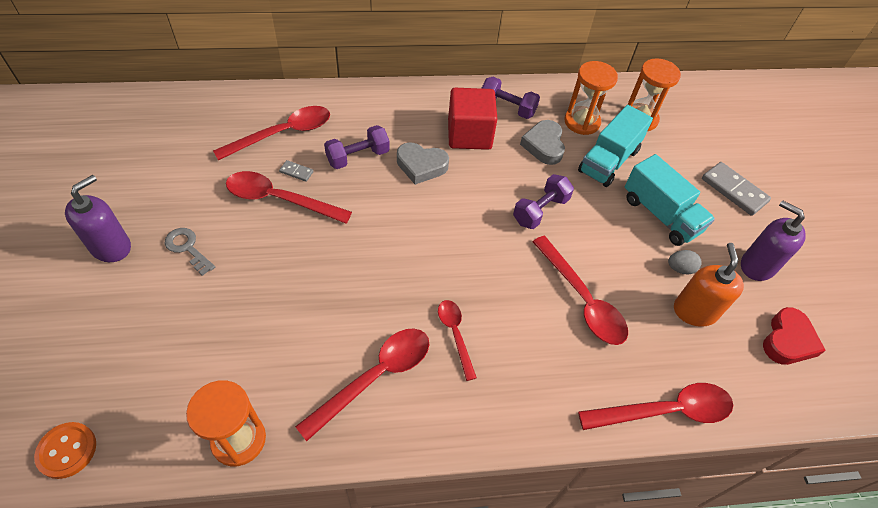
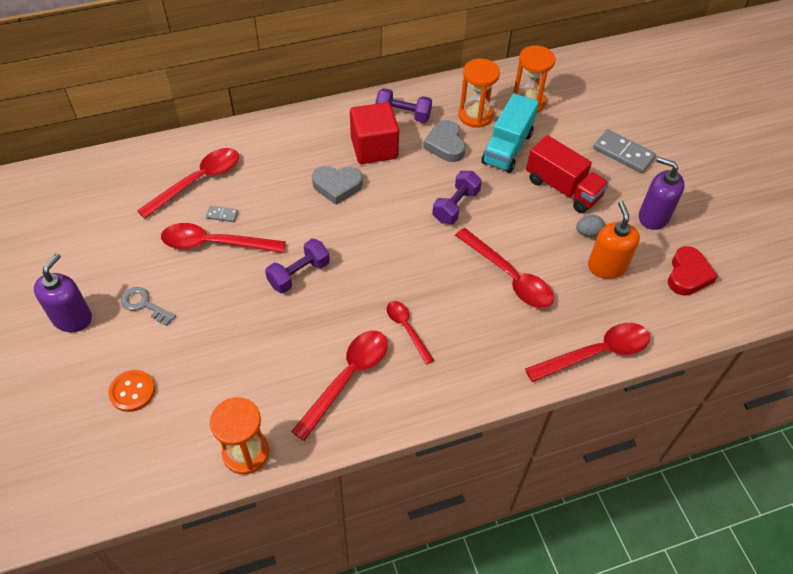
camera: 10 degrees left, 0 degrees up
(67, 450) = (100, 493): orange button -> orange button (132, 391)
(358, 157) = (275, 189): purple dumbbell -> purple dumbbell (299, 274)
(660, 214) = (563, 188): turquoise truck -> red truck

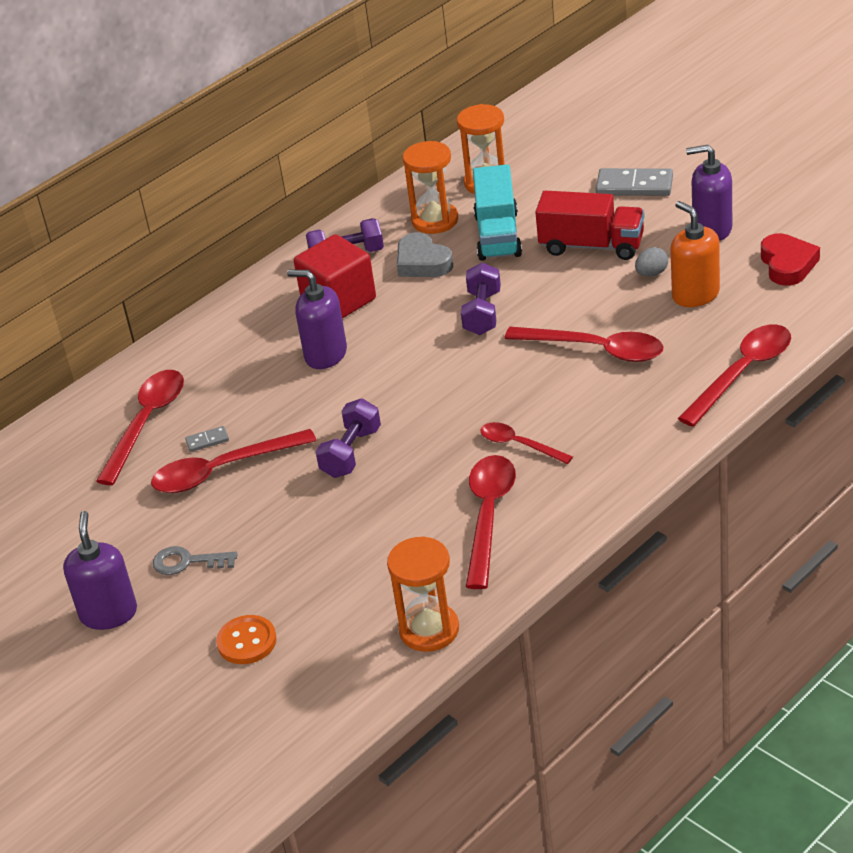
camera: 20 degrees left, 15 degrees down
(337, 186) = (325, 355): grey heart -> purple soap dispenser

